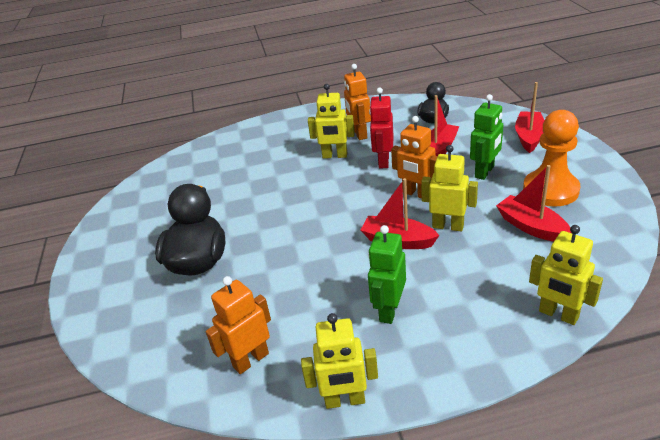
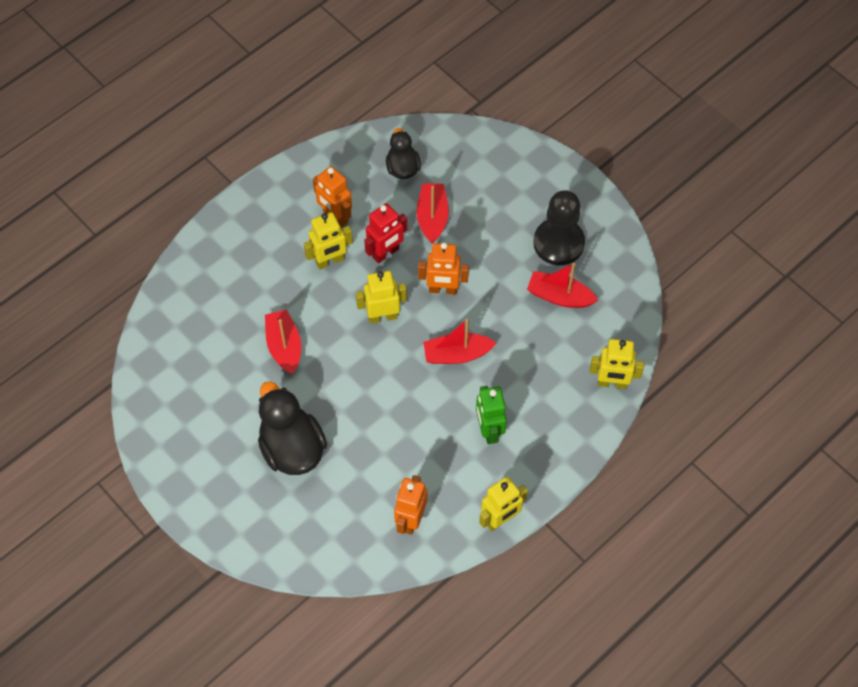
camera: 35 degrees left, 25 degrees up
(383, 161) = (386, 253): red robot -> red robot turned 105 degrees counterclockwise
(448, 226) = (491, 321): yellow robot -> yellow robot (382, 316)
(484, 172) = (491, 237): green robot -> none
(529, 137) = (511, 170): red boat -> red boat (284, 346)
(550, 190) = (558, 243): orange pawn -> black pawn

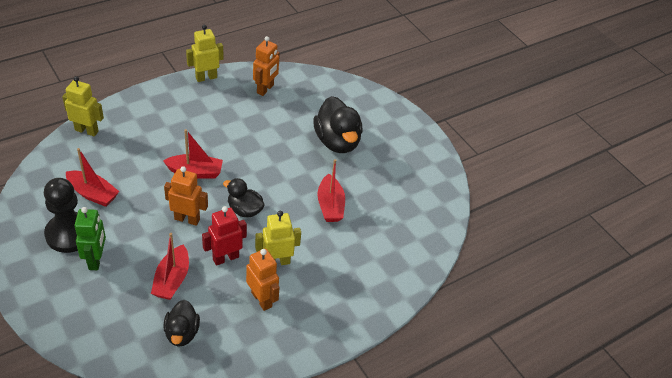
camera: 175 degrees left, 15 degrees down
(382, 316) = (244, 210): yellow robot -> black duck
(489, 430) = (192, 123): green robot -> green robot (96, 260)

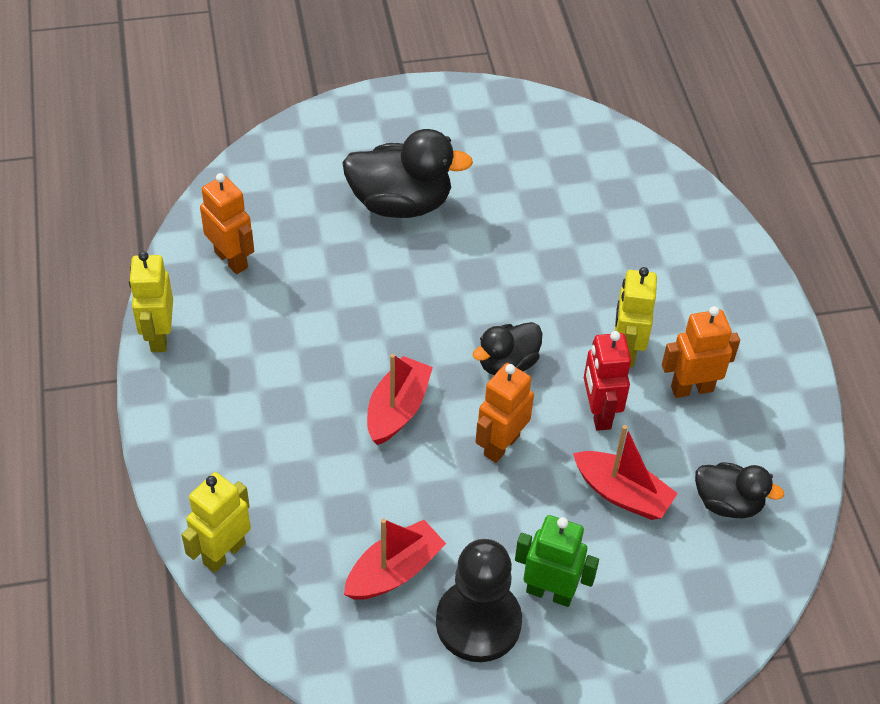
camera: 65 degrees left, 5 degrees up
(330, 205) = (535, 254): red boat -> none

